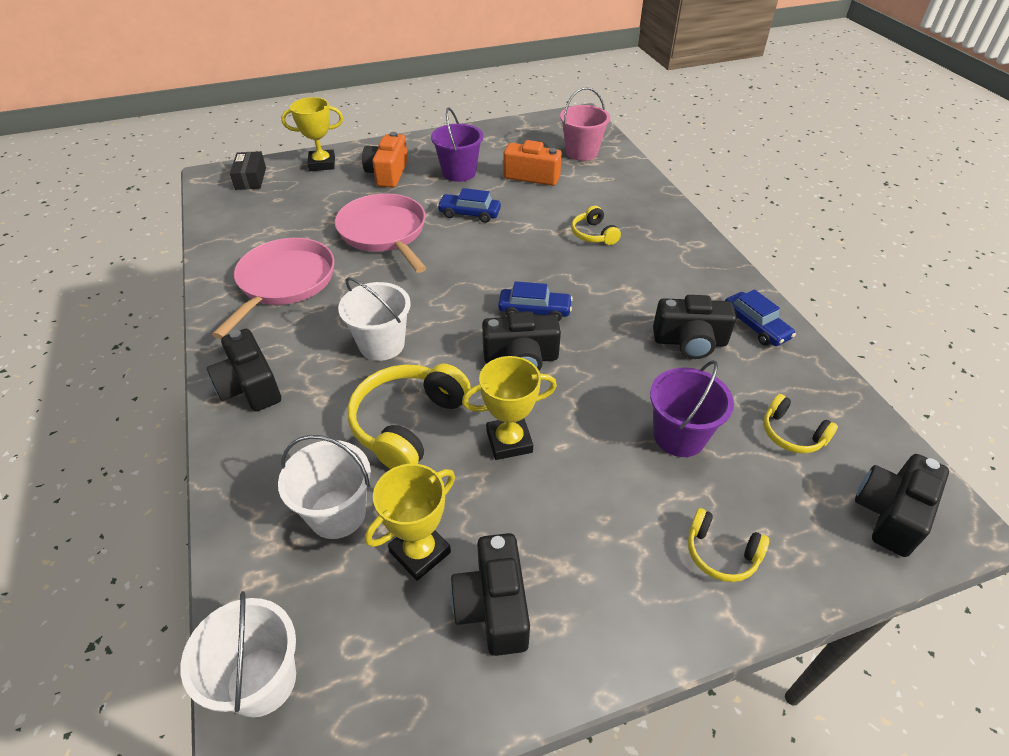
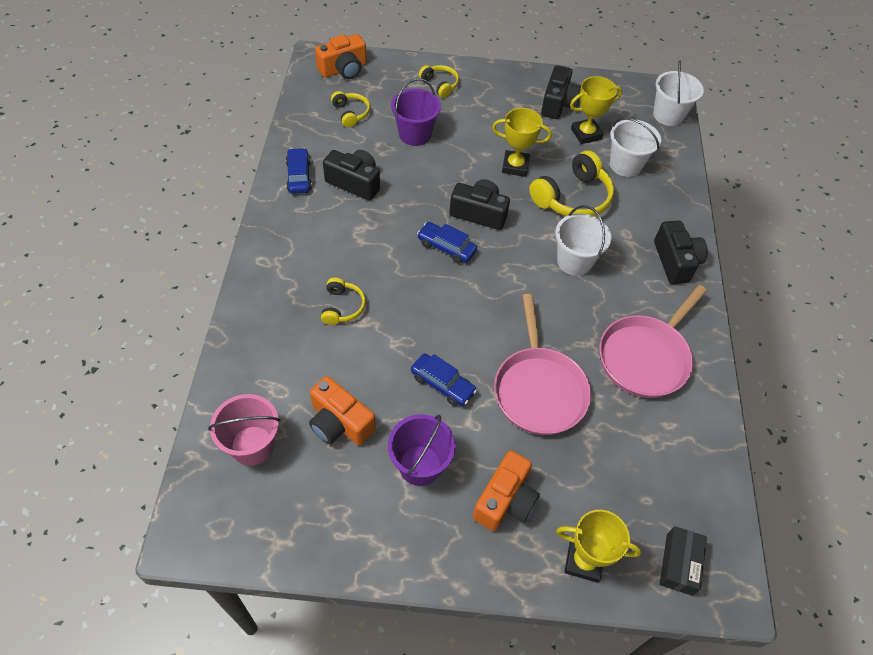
camera: 160 degrees left, 10 degrees up
(890, 513) = (343, 69): black camera -> orange camera

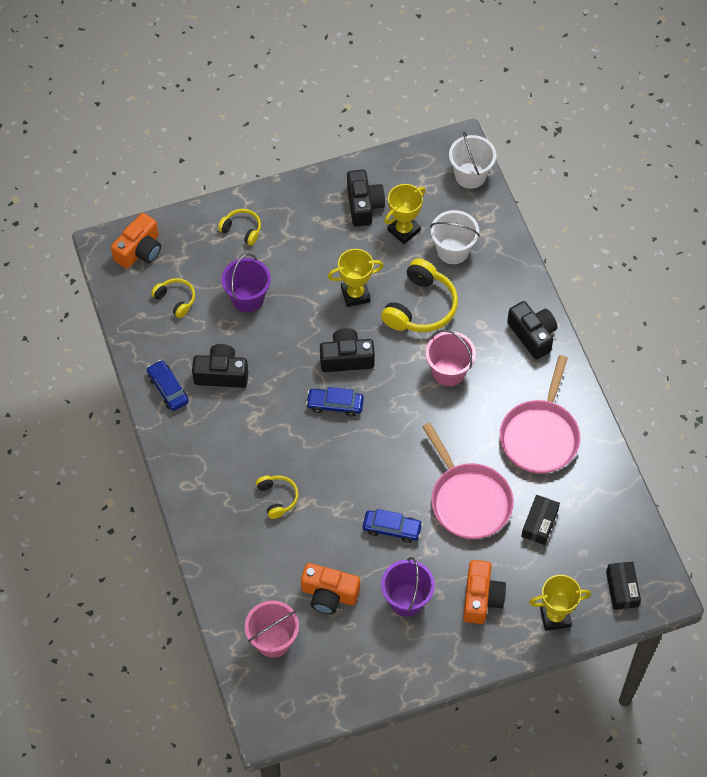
camera: 20 degrees left, 5 degrees up
(574, 261) = (448, 371): white bucket -> pink bucket
(608, 446) = (539, 523): none -> black box

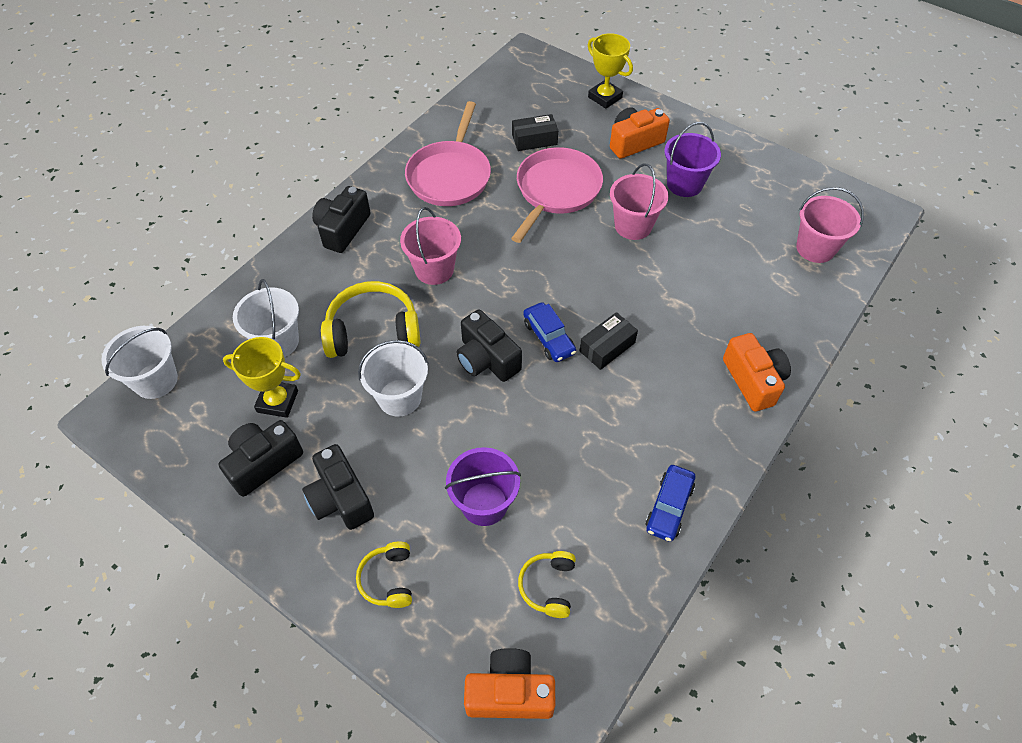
camera: 125 degrees left, 5 degrees down
(221, 374) = (603, 464): black camera -> black camera (340, 498)
(277, 498) = (689, 324): yellow headphones -> none
(329, 594) = (735, 234): orange camera -> orange camera (753, 380)
(355, 294) = (399, 397): yellow trophy -> white bucket
(392, 529) = (633, 226): blue car -> pink bucket
(540, 436) = (450, 176): pink pan -> pink pan turned 120 degrees clockwise
(622, 589) = (545, 74): black box -> black box (607, 347)

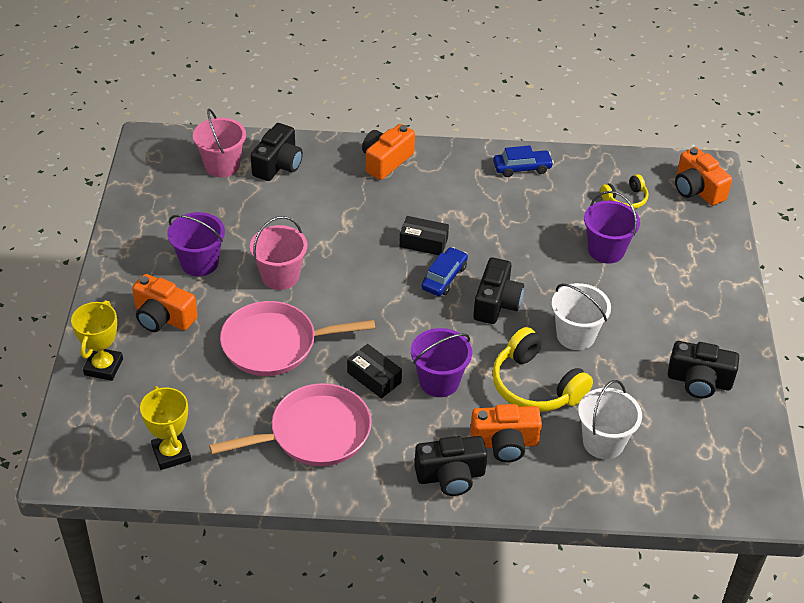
camera: 125 degrees left, 10 degrees down
(155, 380) = (713, 500): white bucket -> none
(277, 401) = (649, 406): yellow trophy -> yellow trophy (171, 453)
(339, 277) = (504, 443): none -> orange camera
(340, 498) = (677, 323): black camera -> black camera (278, 165)
(388, 579) = (698, 270): yellow headphones -> none
(434, 269) = (439, 381): pink bucket -> purple bucket
(534, 140) = (212, 393): black box -> black box (374, 377)

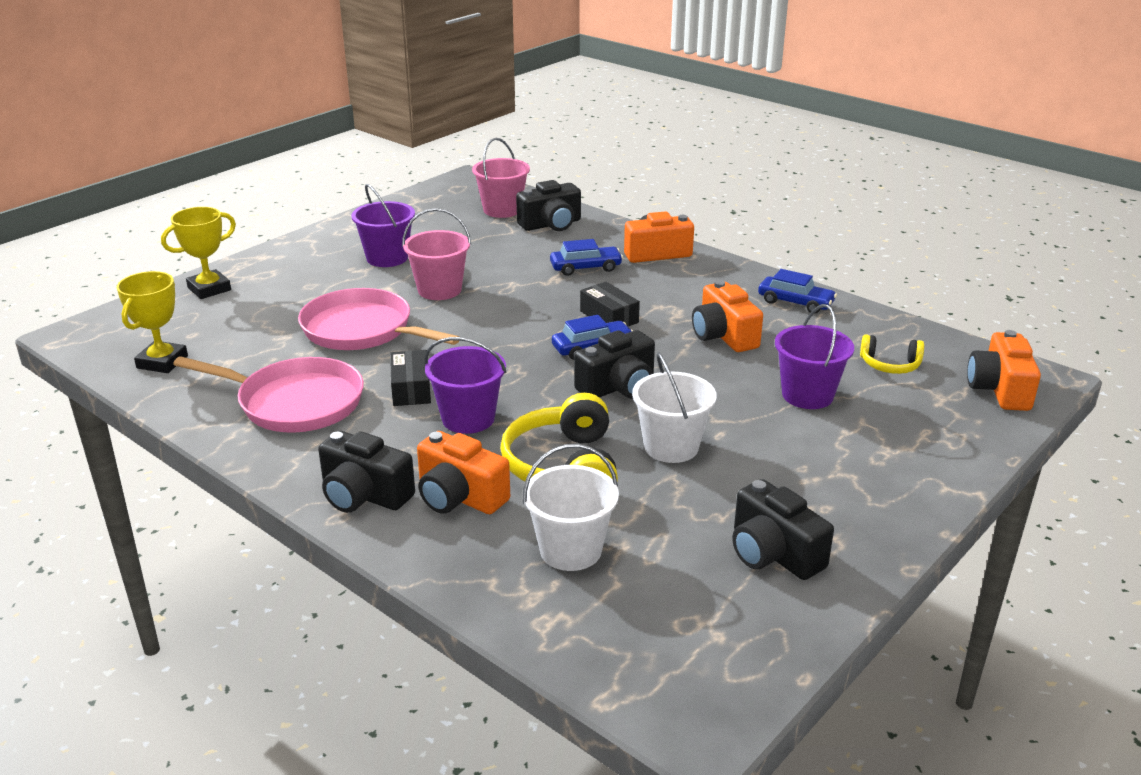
camera: 40 degrees right, 15 degrees down
(163, 317) = (303, 278): orange camera -> orange camera (723, 336)
(355, 201) = (585, 268): none -> blue car

